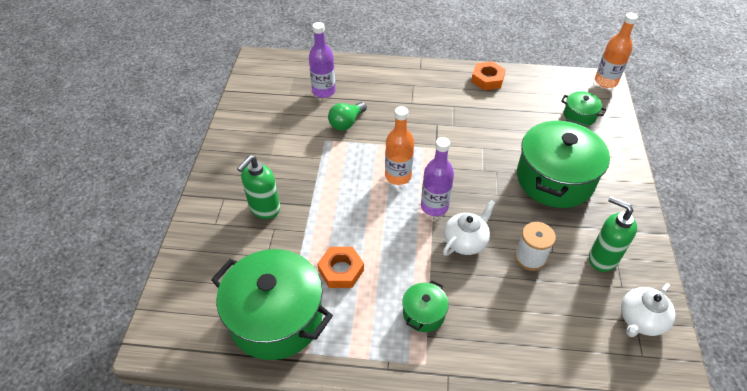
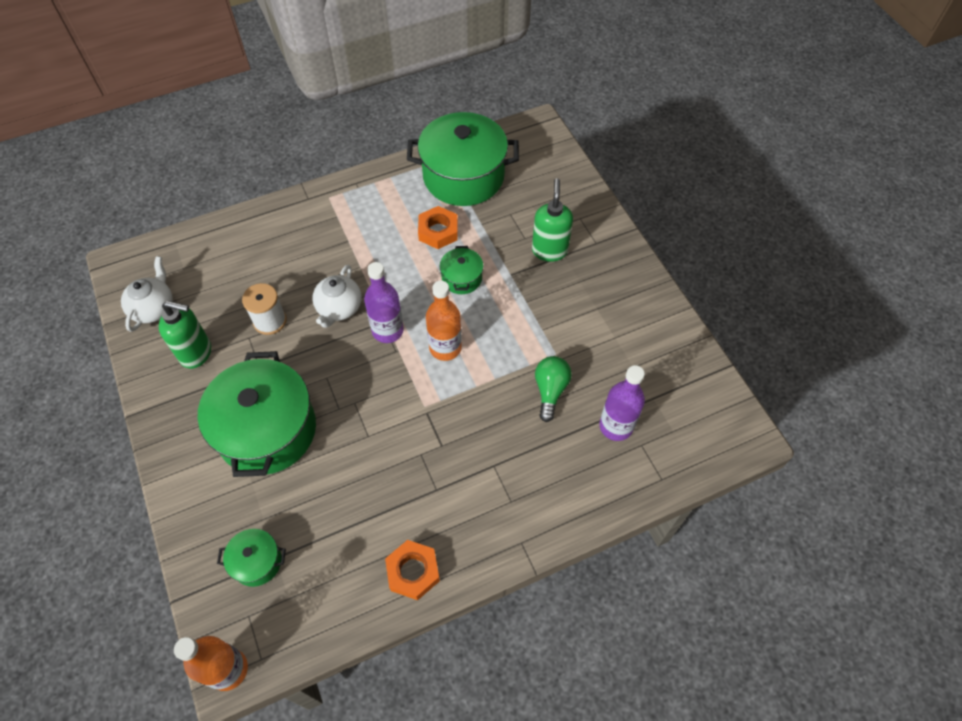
camera: 150 degrees right, 10 degrees up
(424, 313) = (347, 230): green pot -> green pot (462, 278)

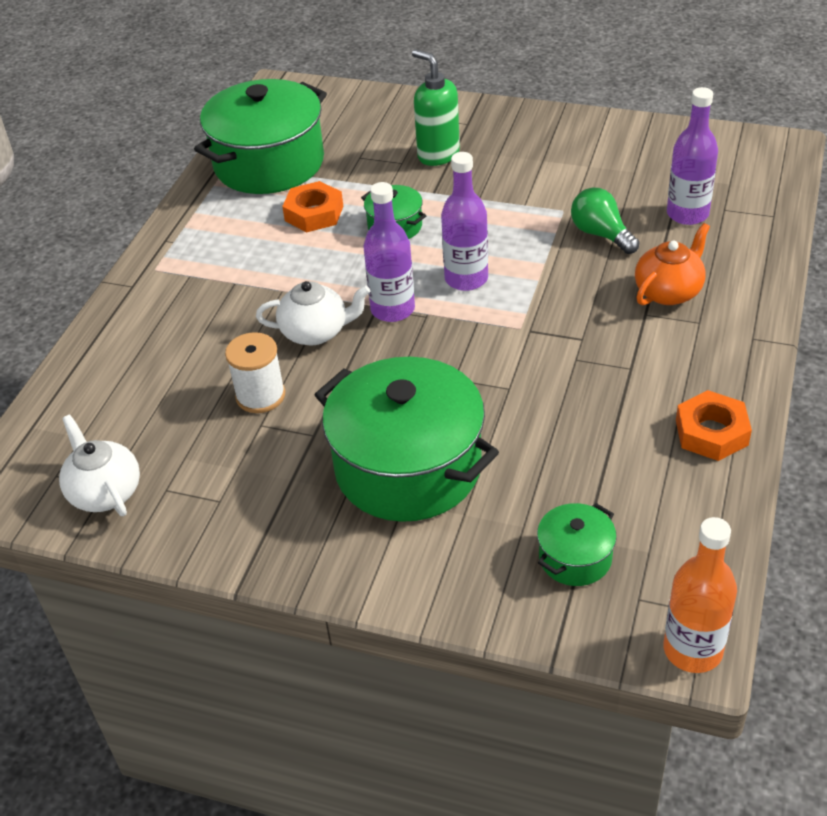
camera: 45 degrees left, 15 degrees down
(196, 353) = (224, 481): green soap dispenser -> none
(339, 308) = (316, 332): white teapot -> white teapot turned 60 degrees counterclockwise
(445, 348) = (466, 279): orange bottle -> purple bottle
(526, 465) = (669, 291): none -> orange teapot

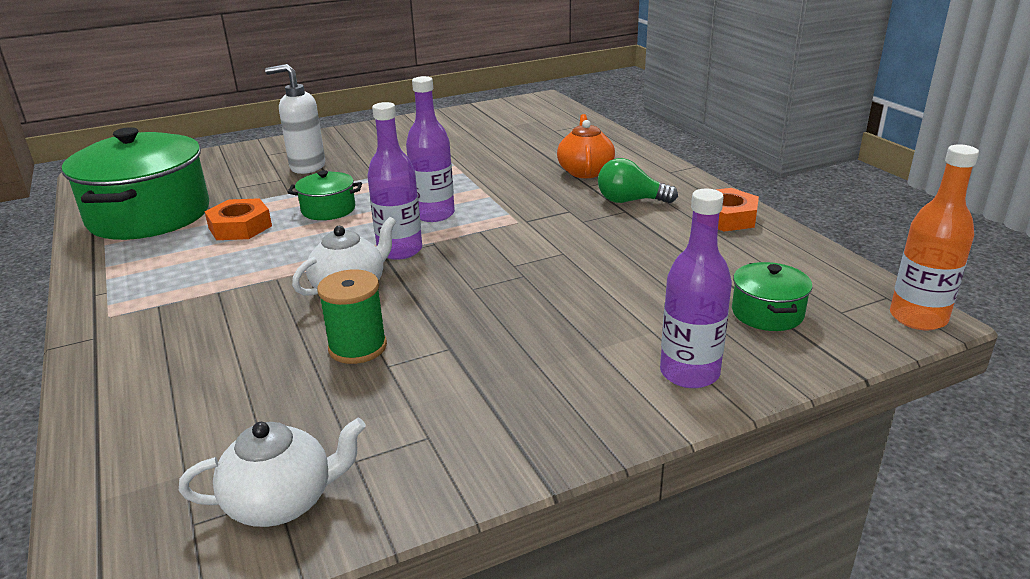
camera: 45 degrees left, 15 degrees down
(105, 492) = (282, 502): white teapot -> white teapot turned 150 degrees clockwise
(260, 396) = (357, 347): white spool -> green spool
(408, 467) = (564, 327): green pot -> none
(438, 155) = (307, 167): green soap dispenser -> white soap dispenser
(601, 234) = (496, 163): green light bulb -> green light bulb (630, 201)
(687, 214) = (536, 138): purple bottle -> purple bottle (689, 373)

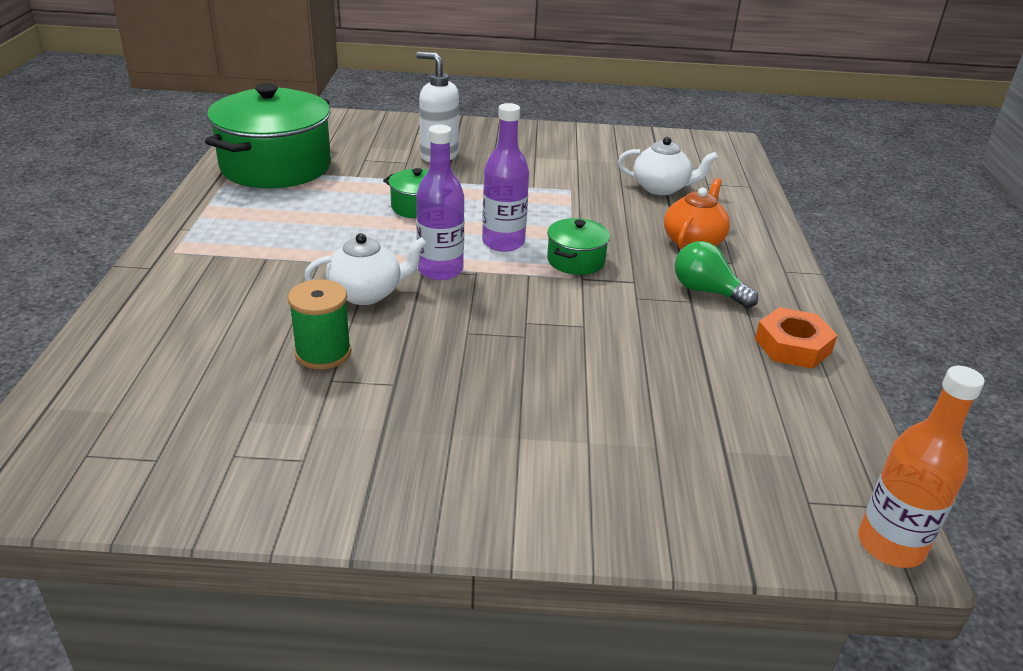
camera: 25 degrees right, 5 degrees up
(240, 227) = (333, 201): orange nut -> none
(282, 502) = (154, 466): white teapot -> white teapot (661, 188)
(689, 373) = (580, 500): purple bottle -> none
(767, 313) = (724, 470): green pot -> green pot (576, 260)

